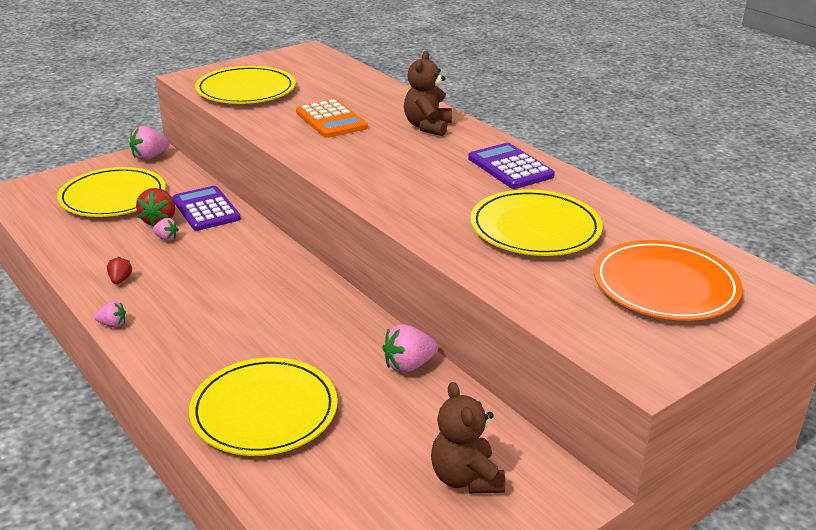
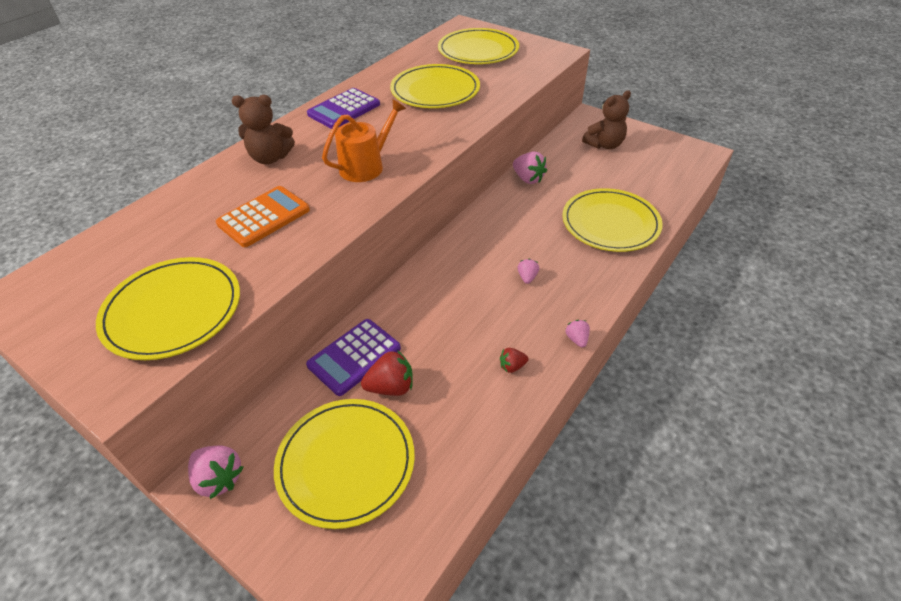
camera: 105 degrees left, 15 degrees up
(166, 238) = (424, 365): pink strawberry -> pink strawberry (527, 277)
(379, 167) = (366, 166): none -> orange watering can
(665, 286) = (478, 50): orange plate -> yellow plate

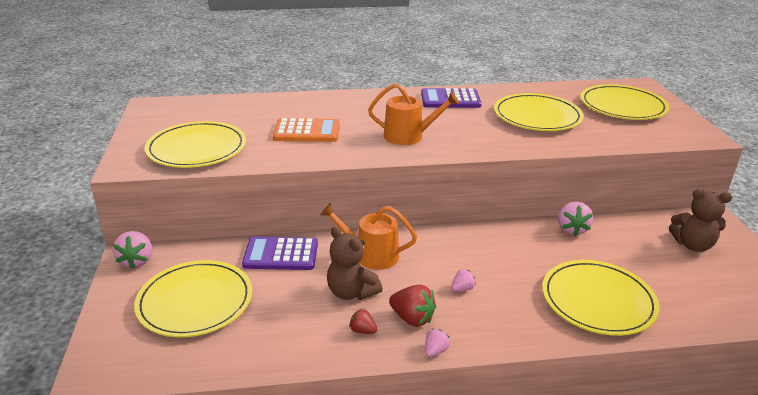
camera: 45 degrees right, 15 degrees down
(270, 158) = (360, 105): brown teddy bear -> brown teddy bear (351, 292)
(391, 387) = (275, 284): red strawberry -> red strawberry (412, 318)
(428, 299) = (371, 255): none -> orange watering can

